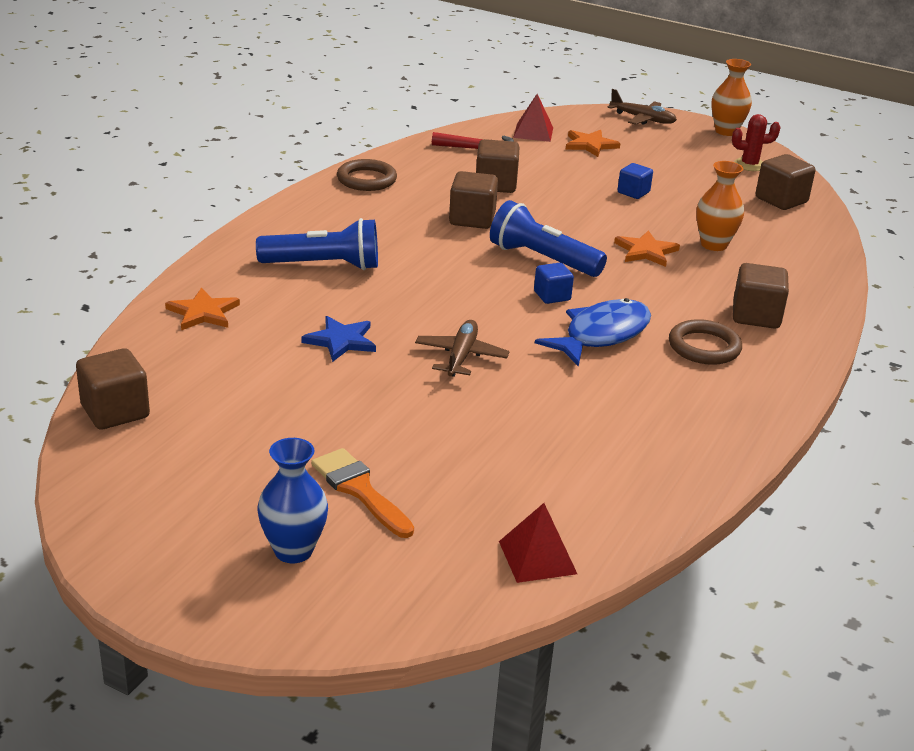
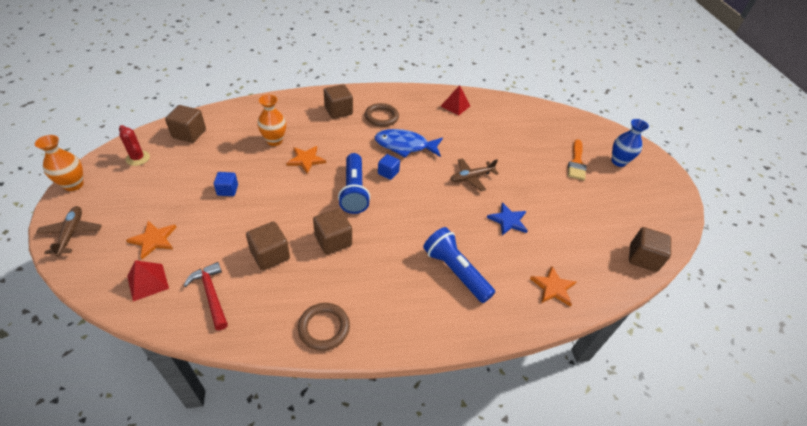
camera: 130 degrees left, 15 degrees up
(537, 557) = (547, 114): red pyramid -> red pyramid (455, 106)

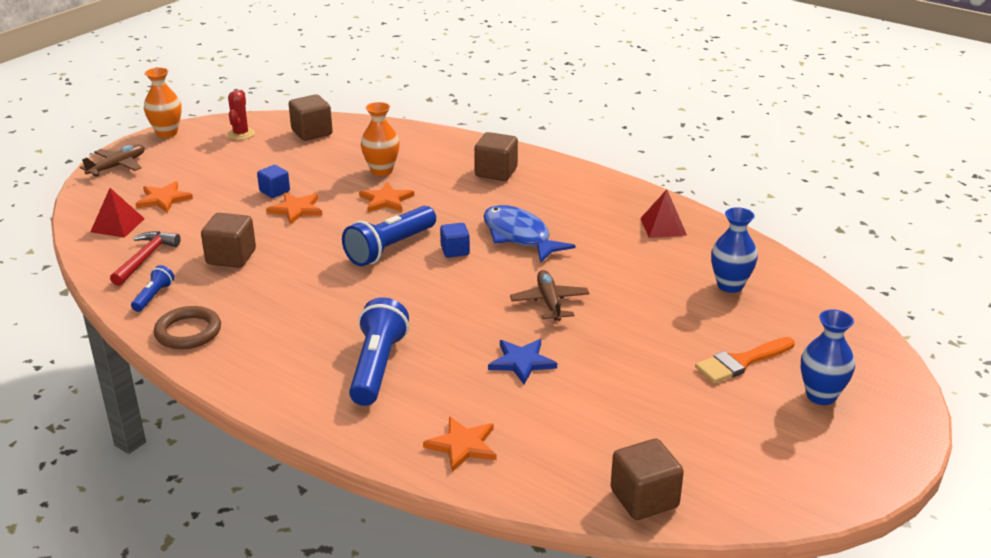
camera: 50 degrees right, 15 degrees down
(261, 196) = (296, 209): none -> orange star
(261, 319) = (153, 296): none -> blue flashlight
(333, 241) = (302, 276): brown cube -> none
(381, 117) = (539, 198): brown ring -> none
(471, 177) = (549, 302): brown plane -> brown plane turned 60 degrees clockwise
(521, 124) = (730, 285): none -> blue vase

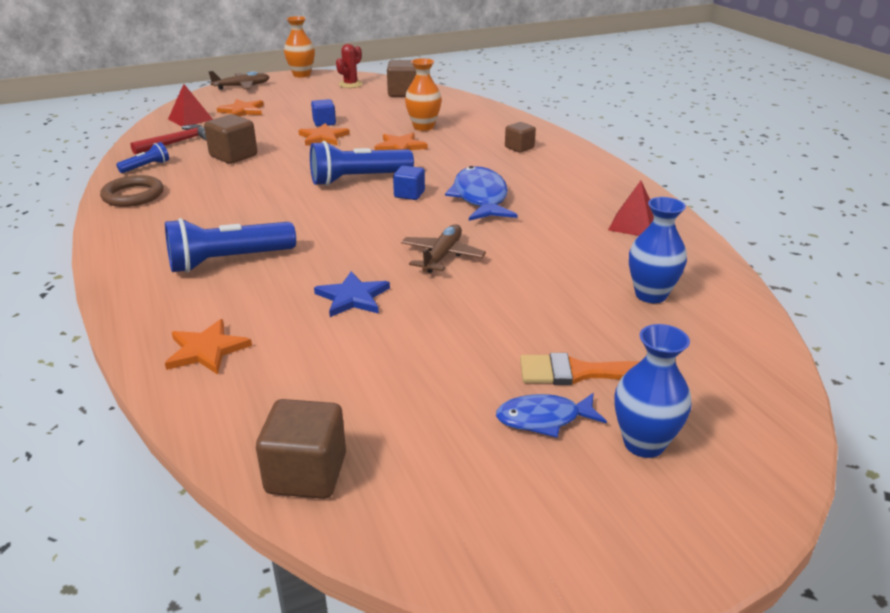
camera: 30 degrees right, 0 degrees up
(377, 366) = (228, 261): blue flashlight -> blue flashlight turned 150 degrees counterclockwise
(496, 172) = (519, 148): brown cube -> brown cube, size x0.64
(750, 403) = (544, 419): none -> blue fish

